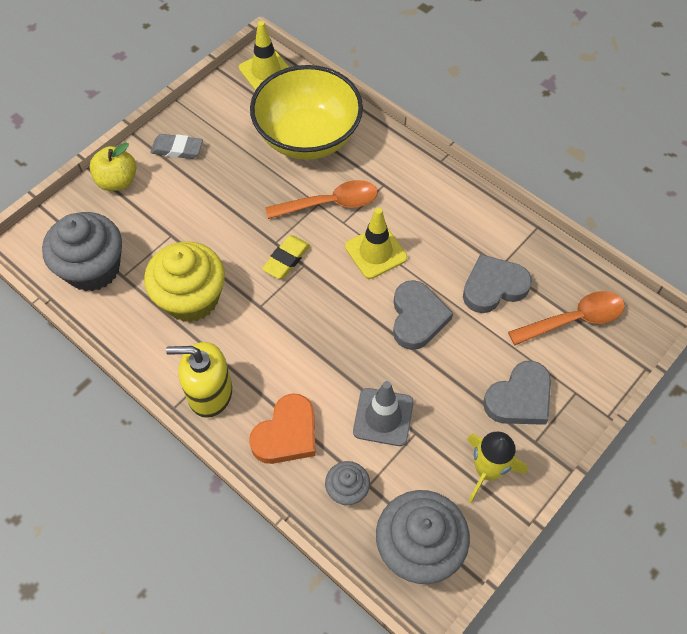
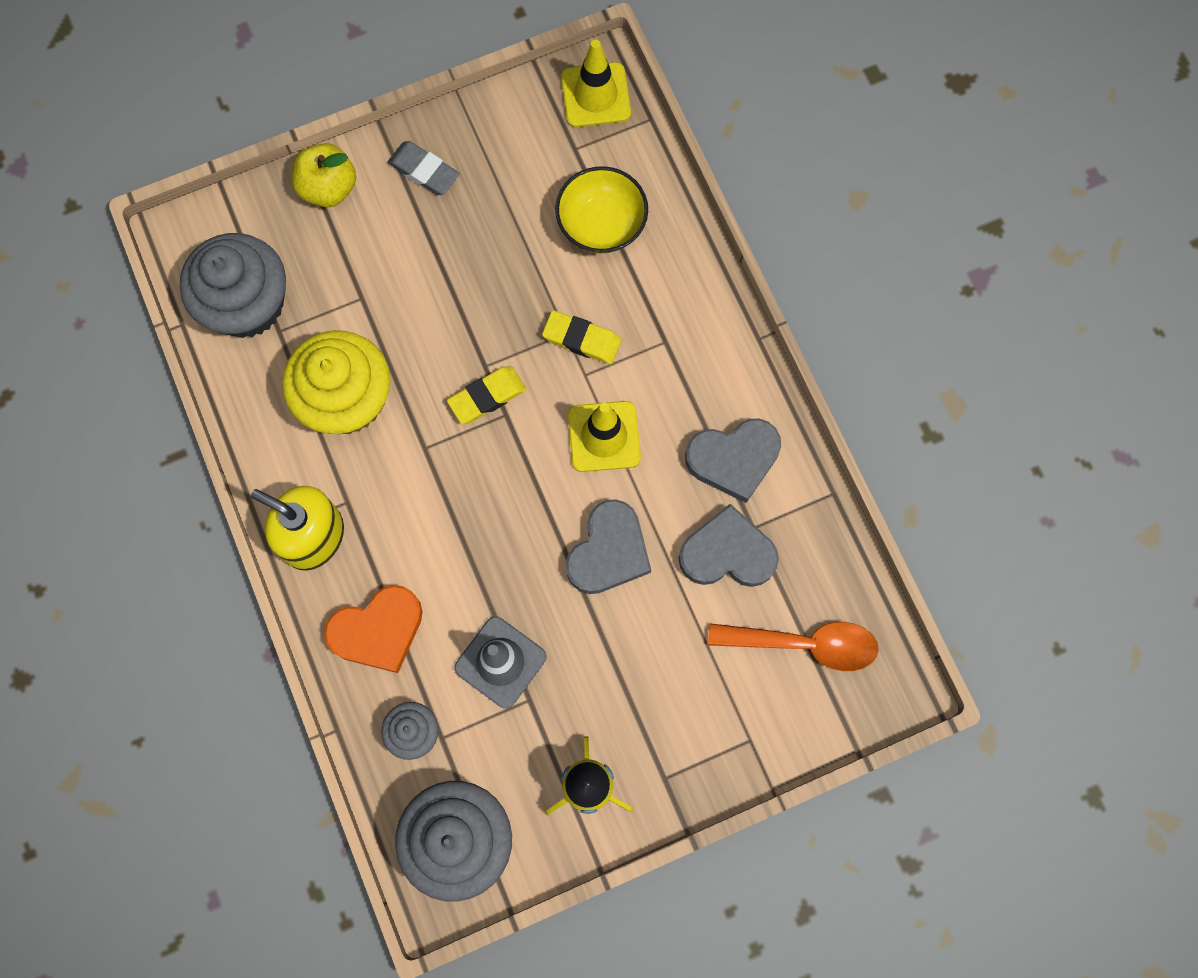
camera: 25 degrees right, 15 degrees up
(308, 137) = (601, 225): yellow bowl -> yellow bowl, size x0.58
(330, 203) = (582, 339): orange spoon -> yellow eraser
(519, 398) = (676, 715): grey heart -> grey heart (733, 459)

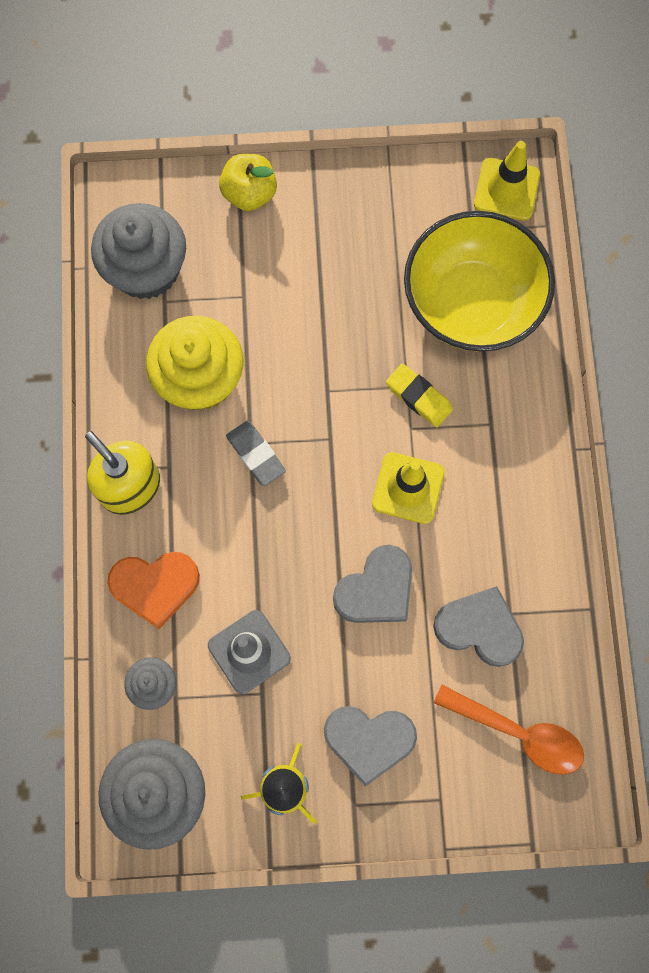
camera: 20 degrees right, 0 degrees up
(424, 171) = (335, 206): grey eraser -> grey eraser (256, 455)
(487, 397) = (320, 418): yellow eraser -> none
(601, 225) = (471, 303): yellow bowl -> yellow bowl, size x1.73
(733, 459) = (514, 548): grey heart -> grey heart (369, 740)

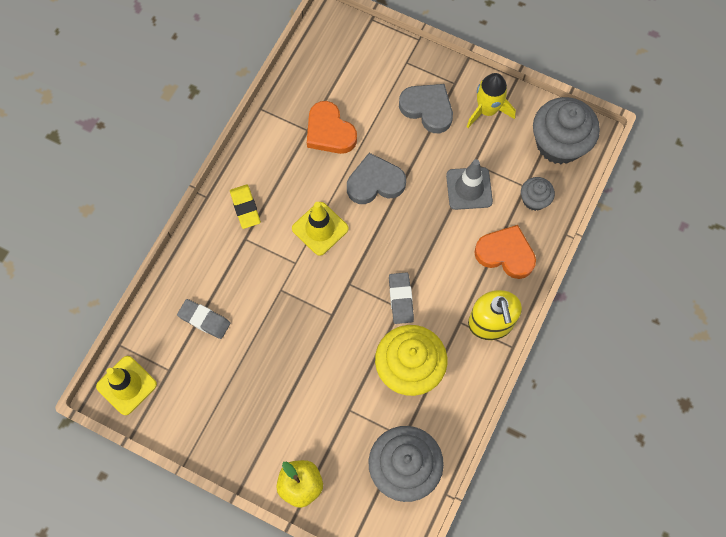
camera: 150 degrees left, 5 degrees down
(419, 397) = (277, 279): yellow eraser -> yellow eraser (245, 208)
(471, 303) = (204, 320): yellow bowl -> grey eraser
(479, 628) = (329, 132): grey heart -> orange heart
(518, 733) = (343, 71): orange spoon -> none

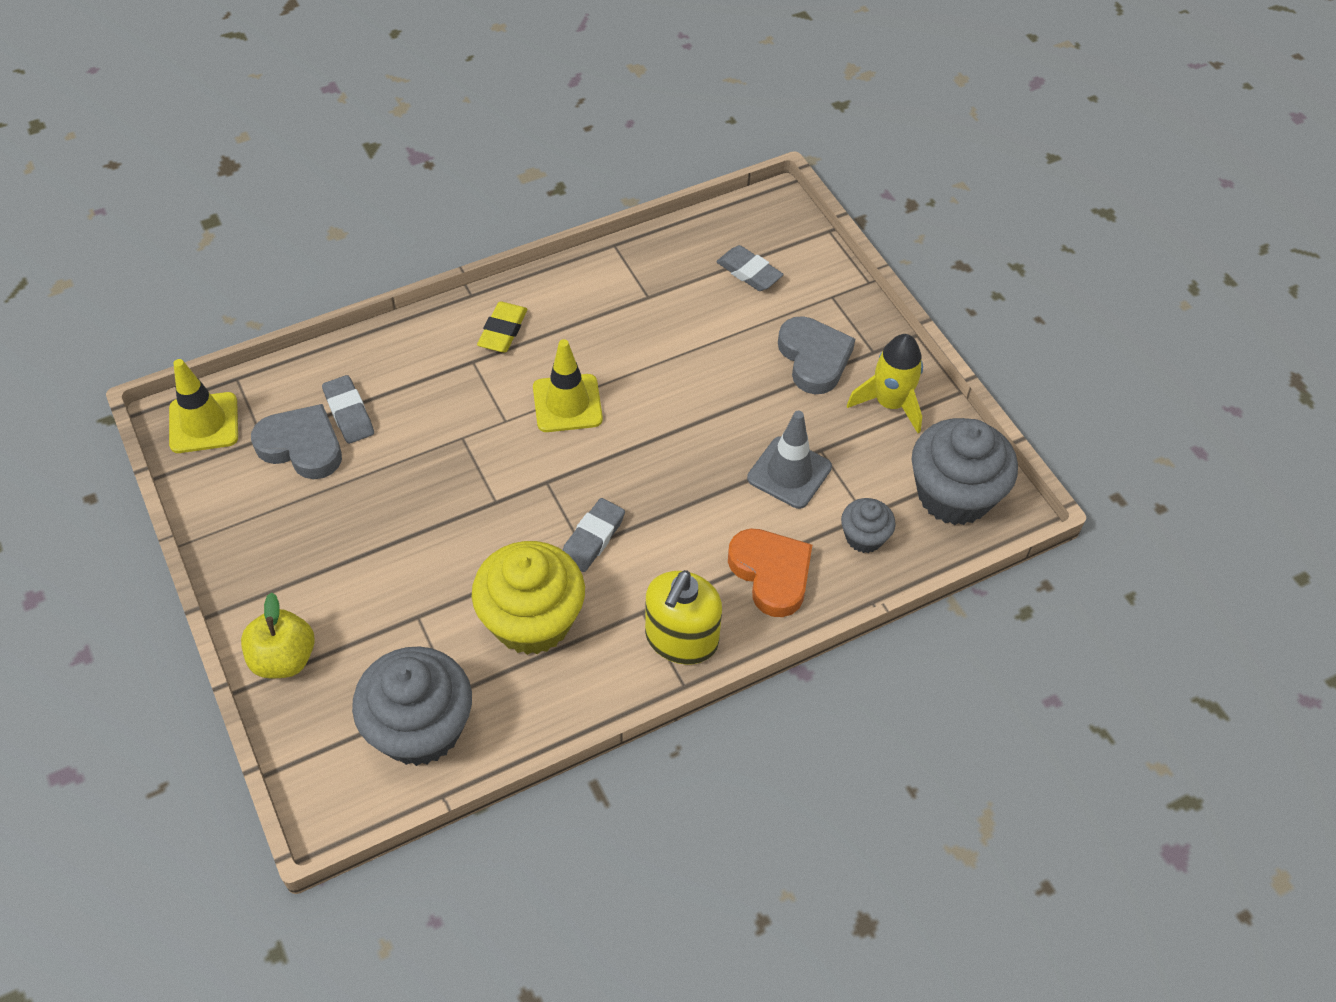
camera: 35 degrees right, 15 degrees down
(329, 132) = (672, 313): orange heart -> none
(350, 76) = (749, 272): none -> grey eraser
(375, 182) = (677, 396): grey heart -> grey heart (302, 446)

